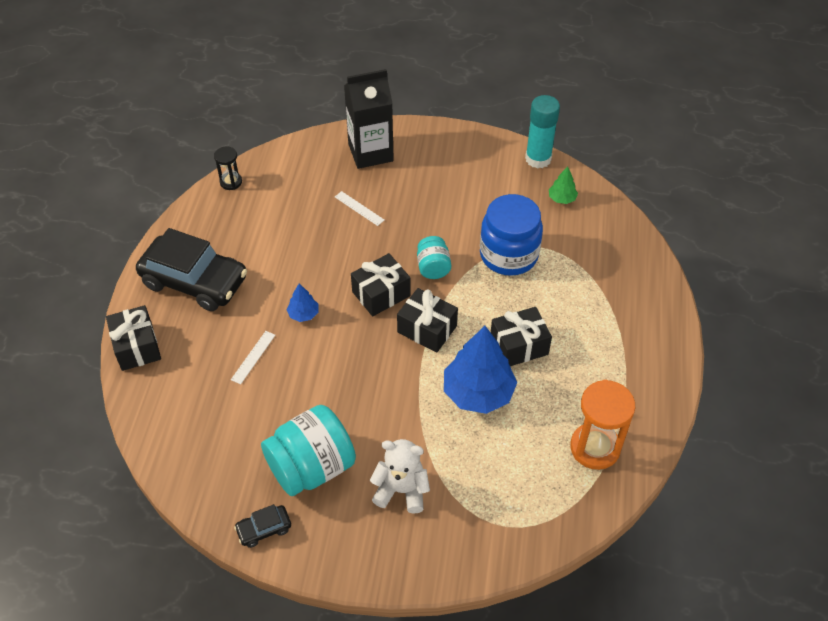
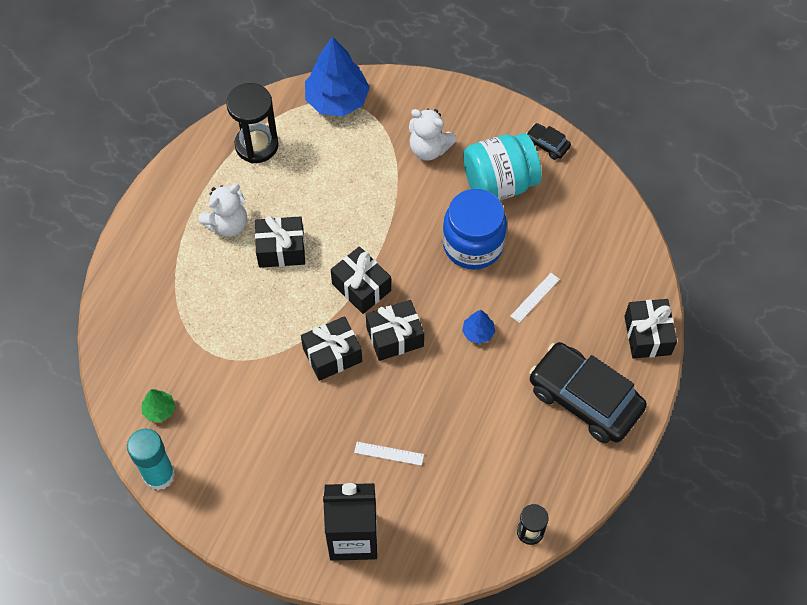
camera: 165 degrees left, 10 degrees up
(264, 529) = (547, 145): black car -> black car turned 135 degrees counterclockwise
(359, 208) = (389, 453): white ruler -> white ruler turned 45 degrees counterclockwise
(433, 268) = (332, 355): turquoise jar -> black gift
(478, 392) = (336, 214): blue tree -> blue tree (337, 100)
(508, 255) = (249, 351): blue jar -> blue jar (473, 245)
(583, 357) = (227, 224): none -> white teddy bear
(595, 448) = (256, 145): orange hourglass -> black hourglass

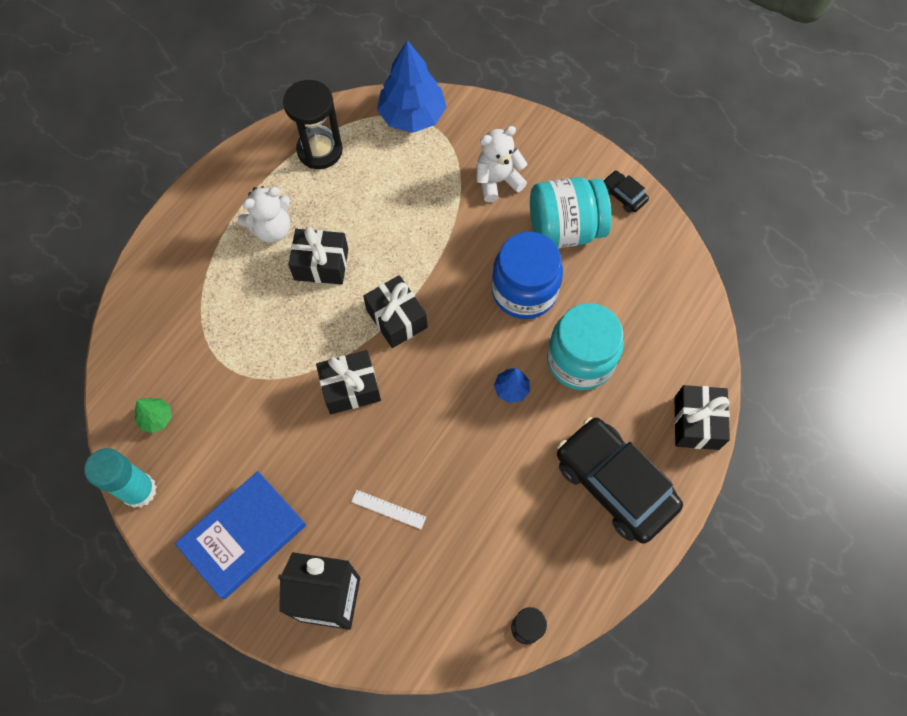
camera: 10 degrees right, 5 degrees up
(263, 497) = (243, 536): none -> blue book
(395, 337) = (421, 379): black gift -> none
(429, 149) = (497, 181): white teddy bear -> white teddy bear turned 120 degrees clockwise
(535, 297) = (580, 360): white ruler -> turquoise jar

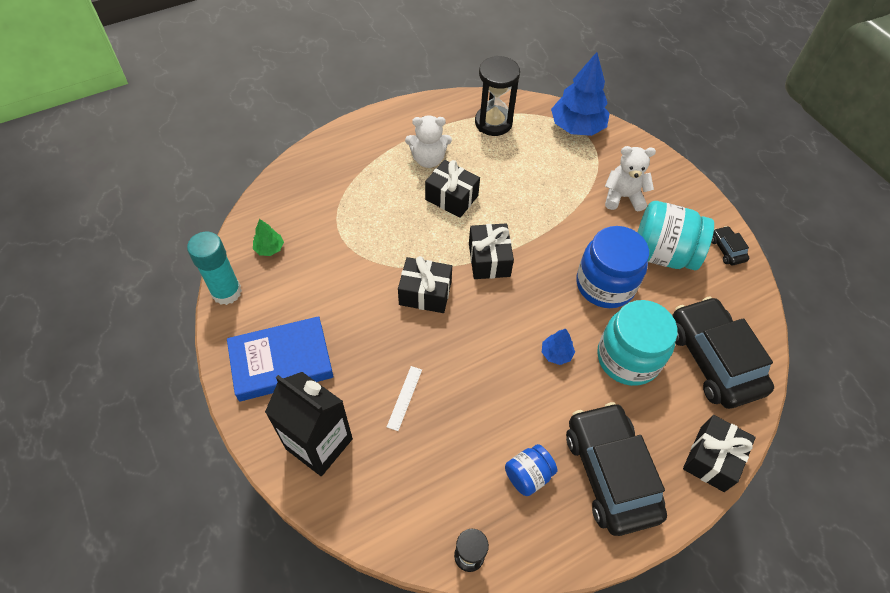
camera: 25 degrees right, 10 degrees down
(388, 509) = (404, 397): white ruler -> white ruler turned 60 degrees clockwise
(542, 525) = (528, 475): none -> blue jar
(658, 322) = (713, 359): none -> black car

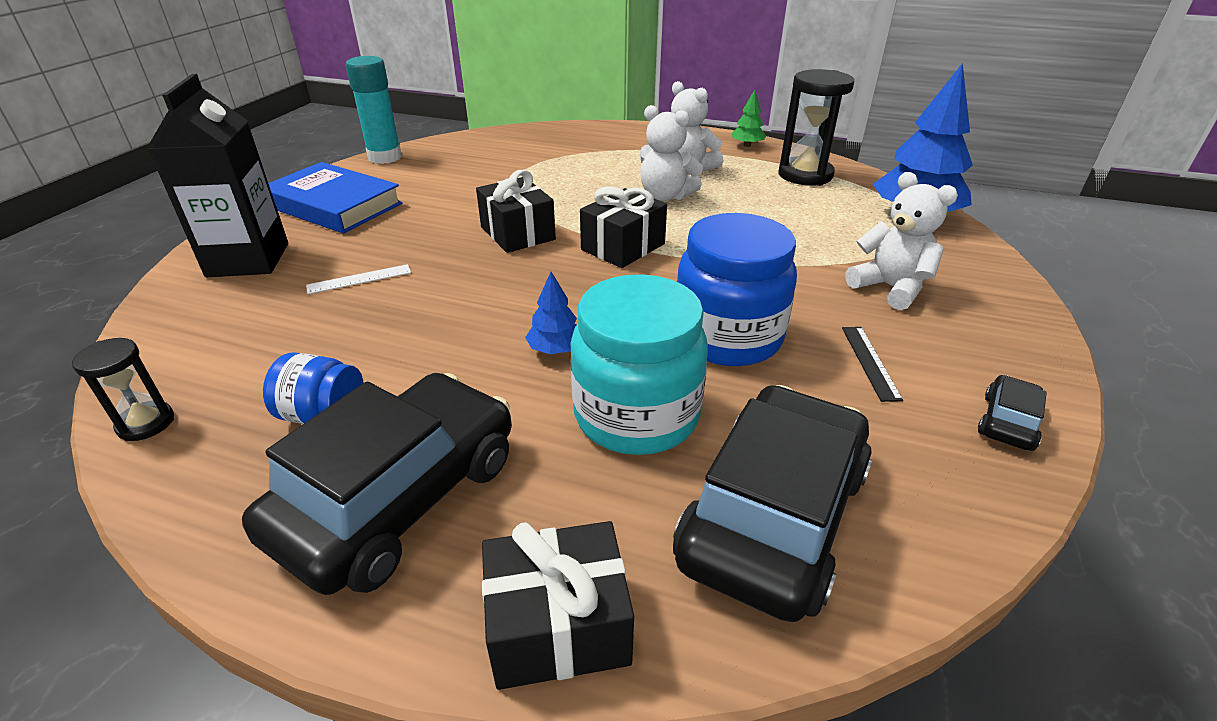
camera: 50 degrees right, 20 degrees down
(269, 248) = (458, 153): green tree -> green tree (747, 145)
(451, 197) = (665, 196): black gift -> white teddy bear
(662, 254) = (870, 362): turquoise jar -> black ruler

